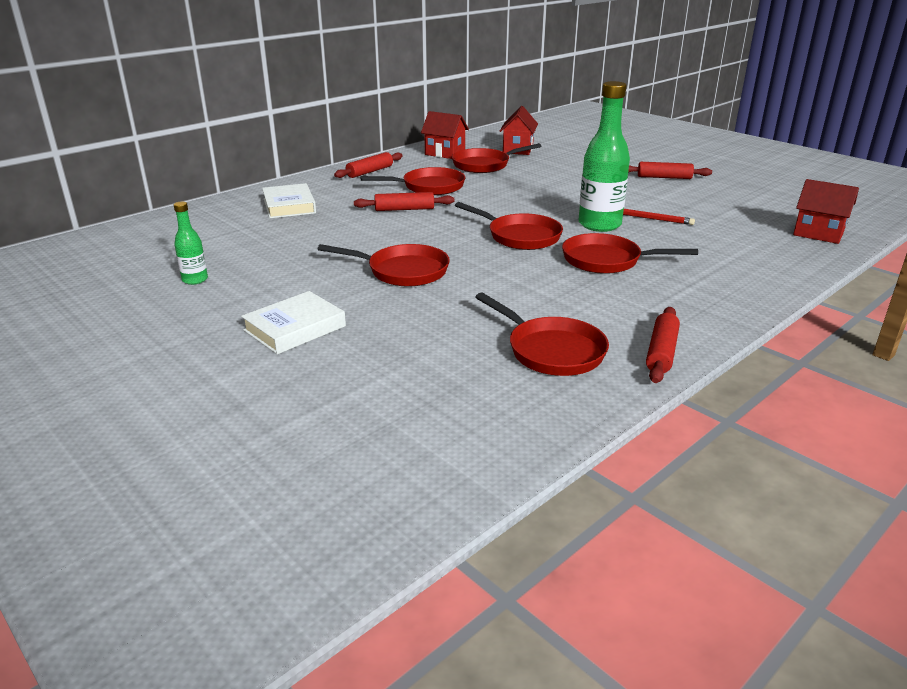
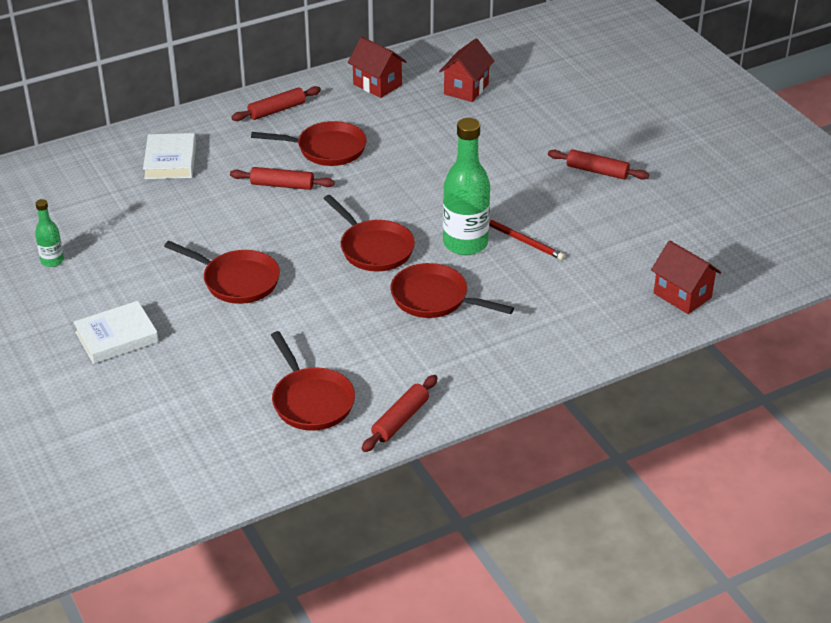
camera: 15 degrees right, 10 degrees up
(484, 165) = (409, 115): red pan -> none

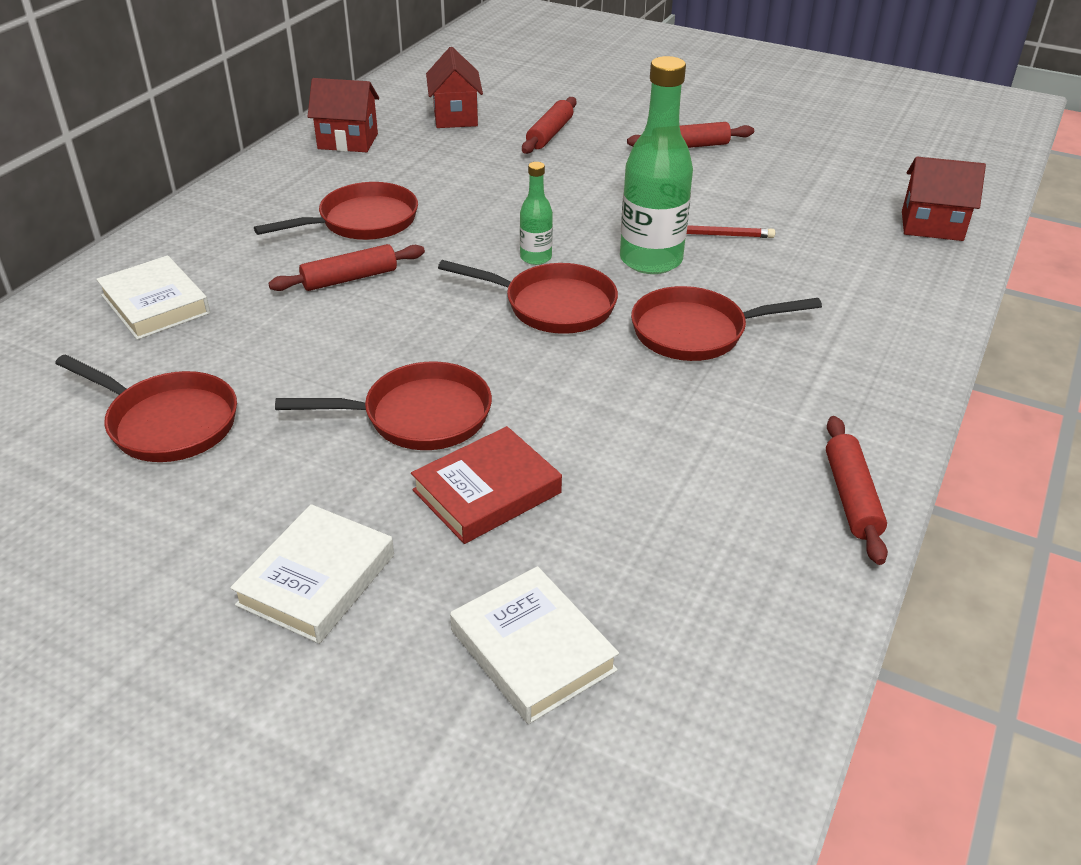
camera: 35 degrees left, 0 degrees up
(52, 261) = (86, 510): green bottle -> green bottle (536, 258)
(173, 409) = (532, 650): none -> white book
(228, 333) = (487, 492): none -> red book
(277, 110) = (249, 202): red rolling pin -> red rolling pin (550, 134)
(311, 401) = (711, 531): red pan -> red pan (167, 423)

